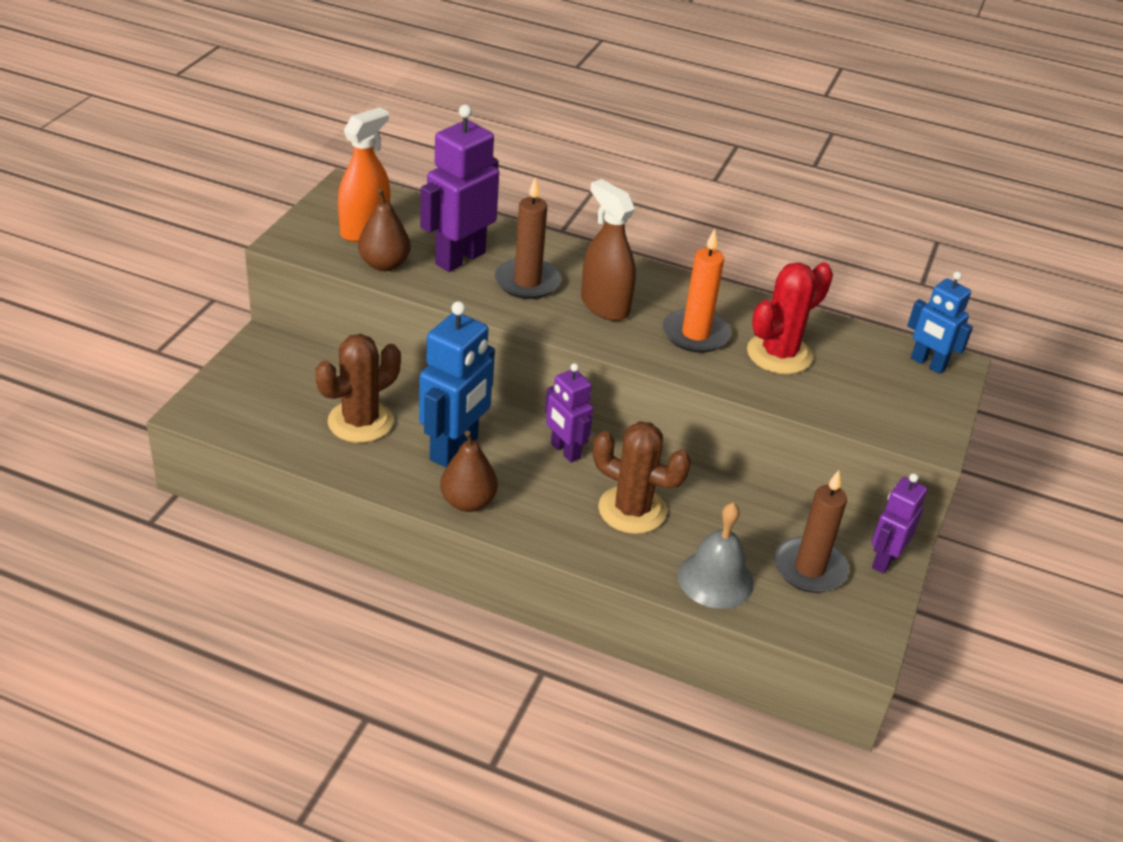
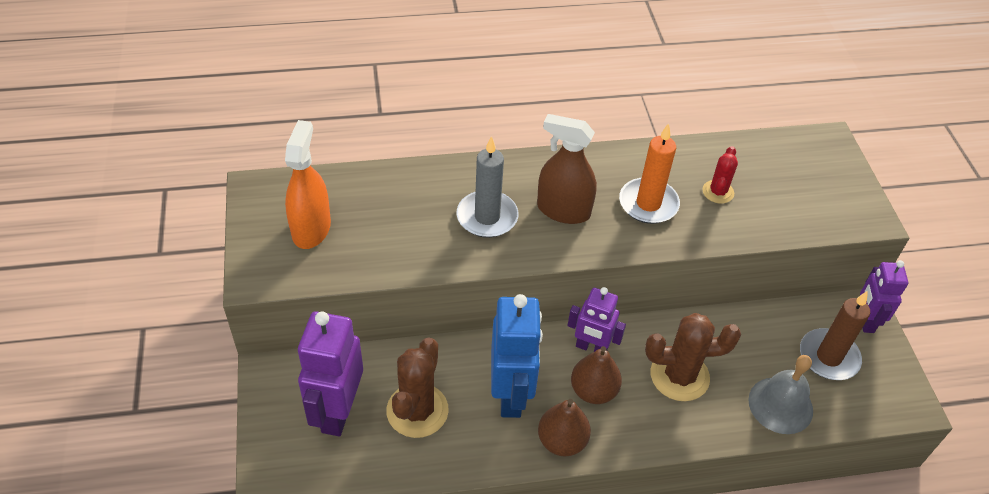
camera: 30 degrees left, 10 degrees up
(384, 264) = (359, 259): brown pear -> brown pear (593, 391)
(459, 258) = (414, 219): purple robot -> purple robot (337, 412)
(527, 282) = (487, 217): brown candle -> grey candle
(779, 354) = (718, 192): red cactus -> red cactus, size x0.56
(927, 364) = (814, 148): blue robot -> none

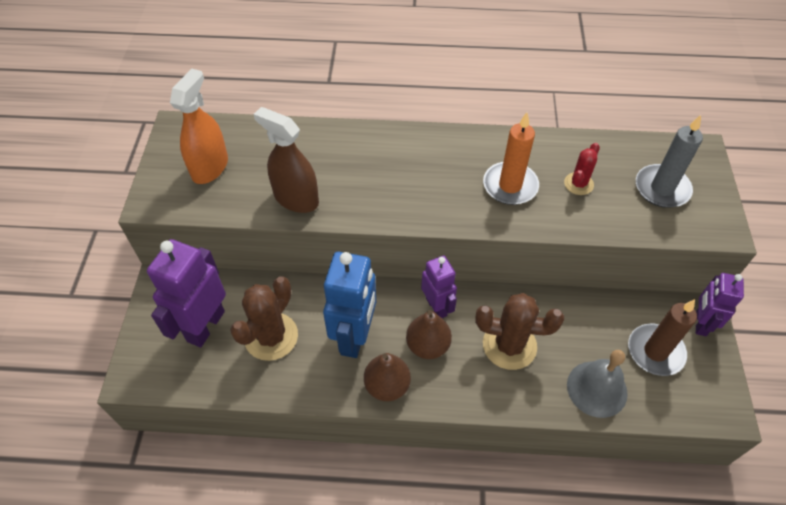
camera: 15 degrees right, 5 degrees up
(487, 217) = (361, 178): grey candle -> grey candle (662, 188)
(563, 210) = (431, 181): brown spray bottle -> brown spray bottle (296, 199)
(591, 348) = (436, 307): purple robot -> purple robot turned 150 degrees counterclockwise

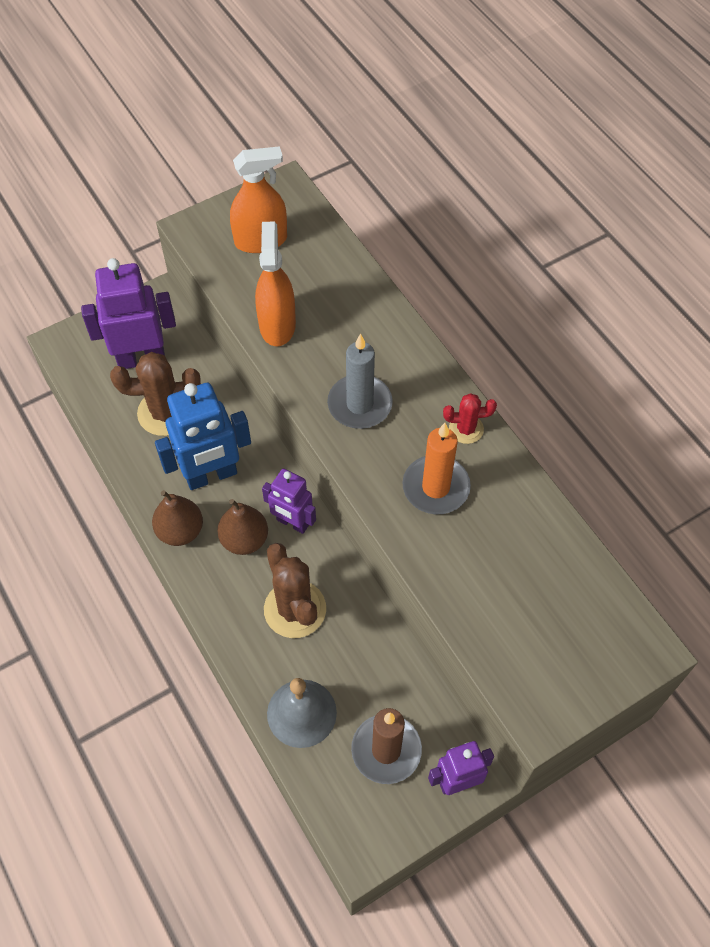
camera: 55 degrees right, 5 degrees up
(296, 199) = (277, 325): brown spray bottle -> orange spray bottle
(436, 307) = (292, 523): purple robot -> purple robot turned 90 degrees clockwise
(578, 184) = (490, 548): red cactus -> red cactus (466, 429)
(662, 188) = (551, 632): grey candle -> grey candle (359, 404)

